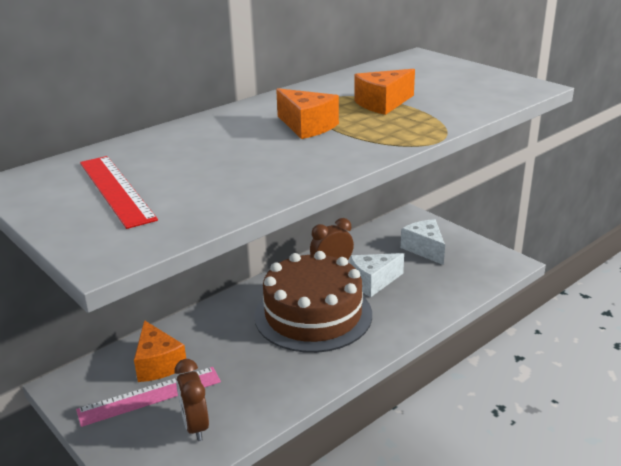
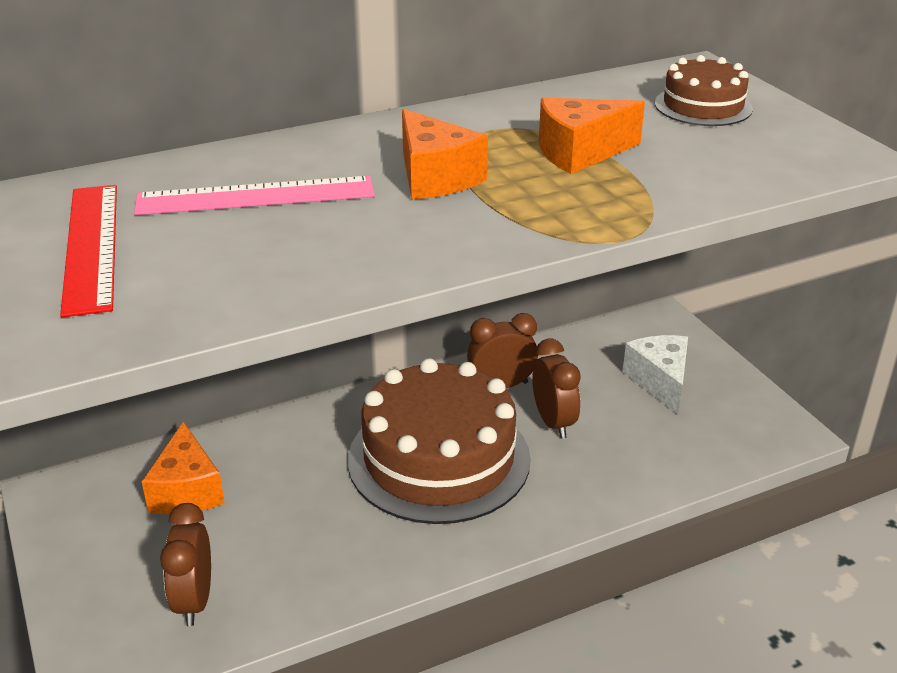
camera: 15 degrees right, 5 degrees up
(150, 396) = (154, 538): pink ruler -> pink ruler (256, 196)
(373, 282) = (553, 422): white cheese -> brown clock
(435, 73) = (703, 106): none -> brown cake

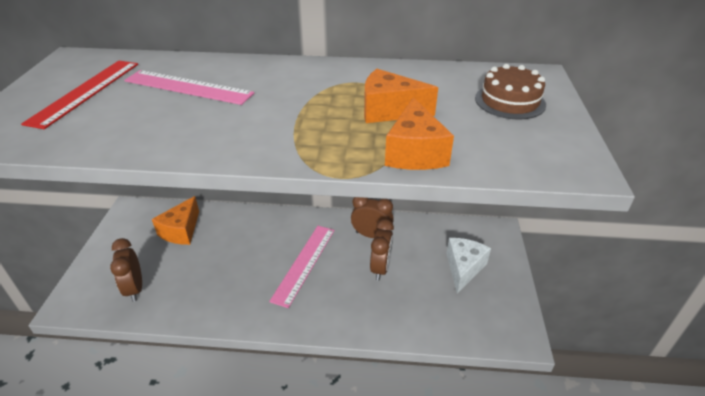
camera: 30 degrees right, 5 degrees up
(194, 601) = (135, 288): brown clock -> brown clock turned 45 degrees counterclockwise
(435, 177) = (287, 102): orange cheese -> orange cheese (415, 153)
(439, 458) = (304, 263): brown cake -> pink ruler

